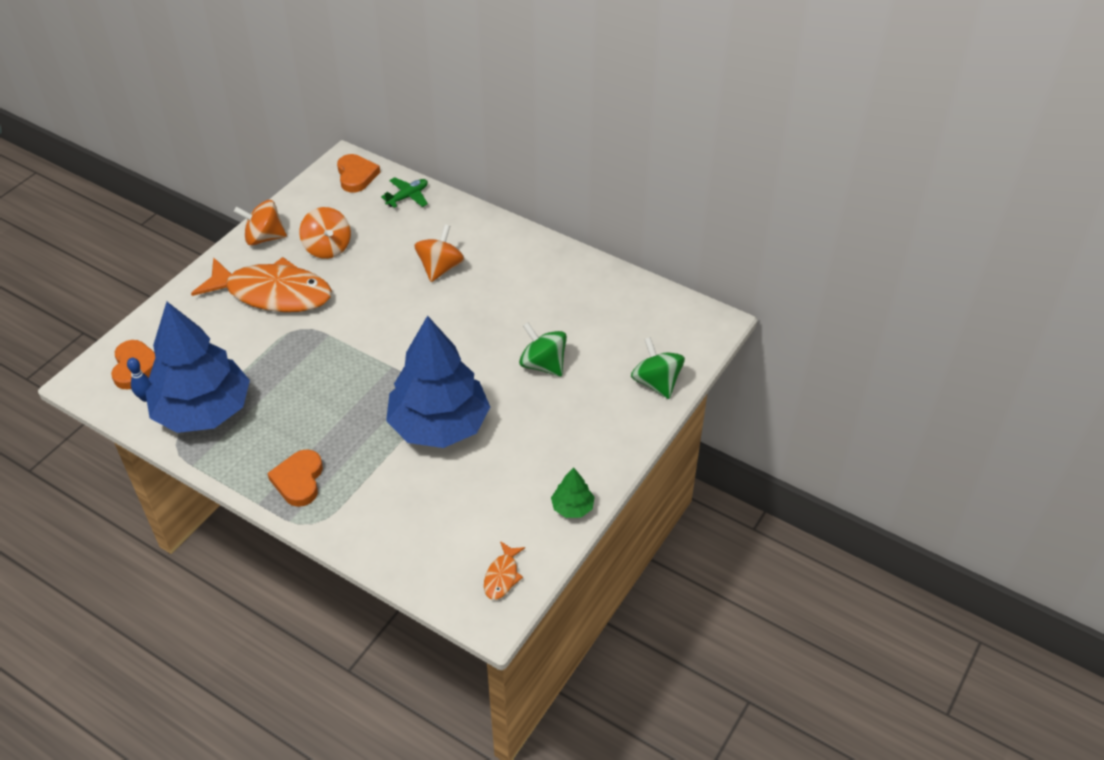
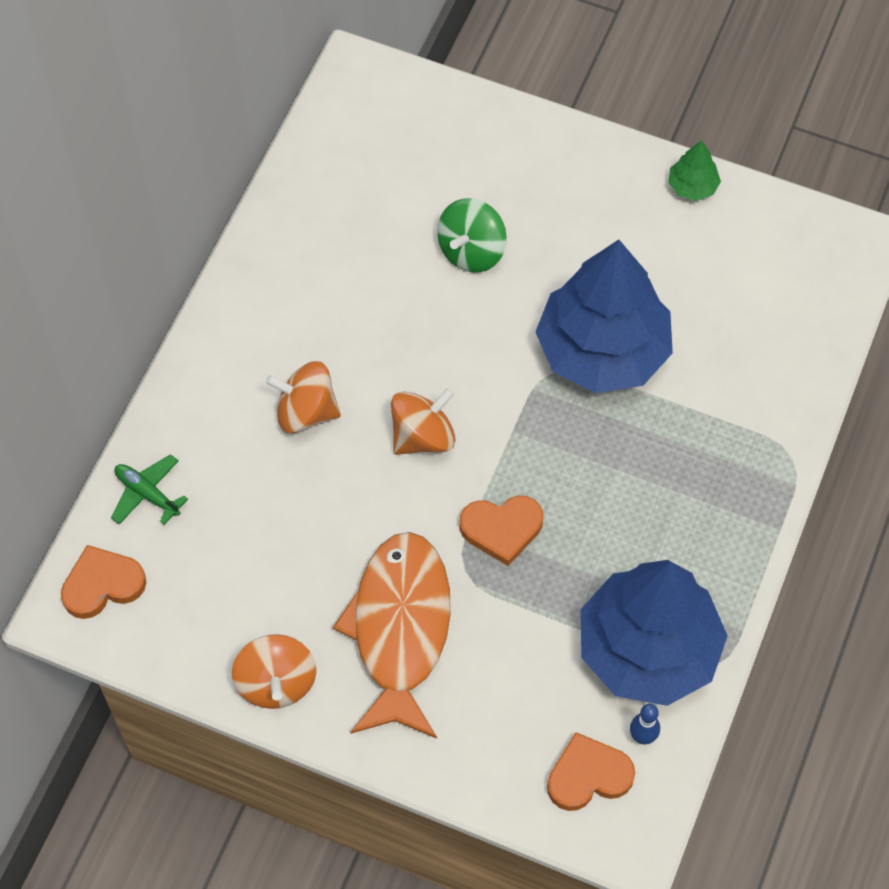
camera: 100 degrees left, 15 degrees up
(299, 480) = (732, 491): orange heart -> orange heart (502, 529)
(327, 248) = (285, 580): orange spinning top -> orange spinning top (423, 436)
(502, 576) = (807, 240): orange fish -> none
(656, 383) = (476, 123): green spinning top -> none

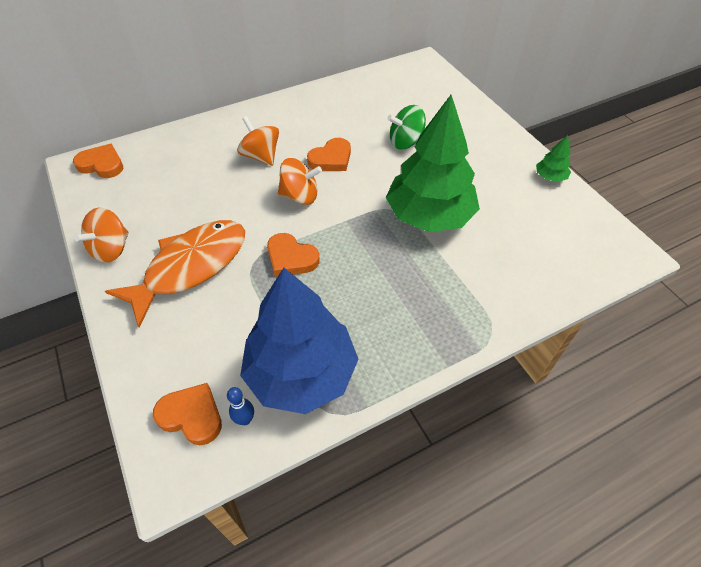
camera: 40 degrees right, 10 degrees down
(147, 494) = (162, 145): green plane -> none
(402, 349) = (331, 159): none -> orange heart
(602, 351) = (429, 215): blue tree -> green tree

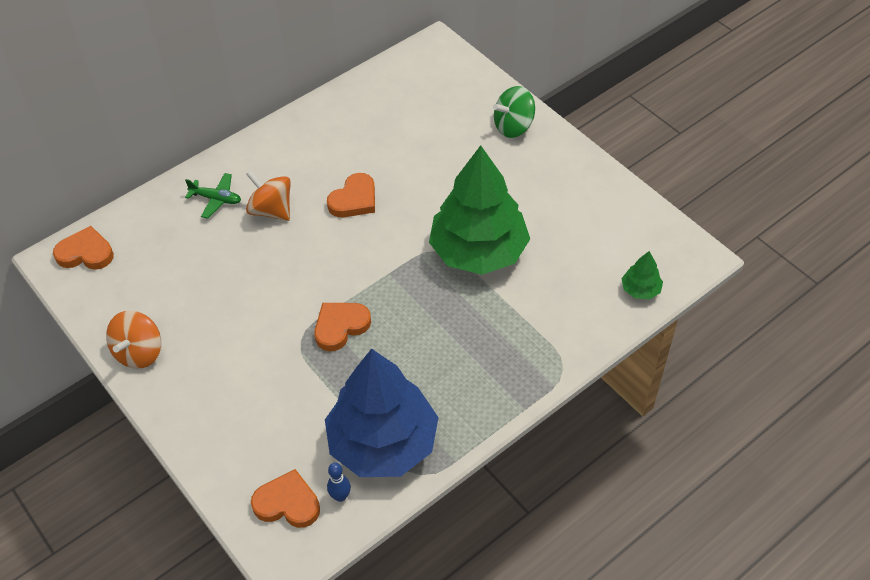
camera: 10 degrees left, 0 degrees up
(190, 267) = (235, 356): orange fish -> none
(219, 141) = (216, 199): none -> green plane
(291, 258) = (340, 327): orange heart -> orange heart turned 120 degrees clockwise
(300, 196) = (330, 252): orange spinning top -> none
(405, 142) = (435, 163): green spinning top -> green spinning top (513, 127)
(550, 177) = (602, 181): green tree -> green tree (640, 289)

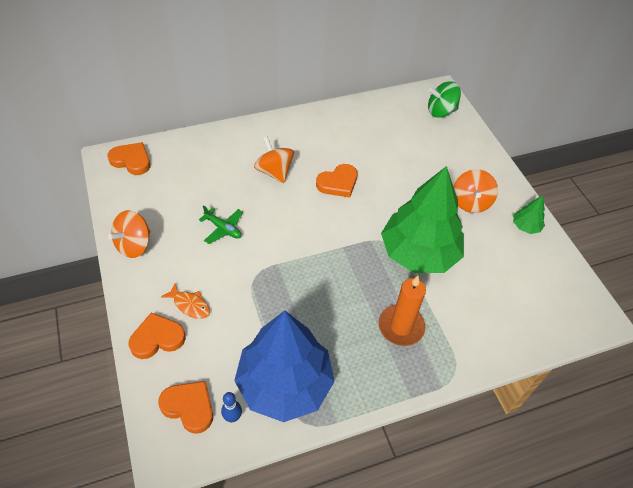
camera: 15 degrees right, 0 degrees up
(216, 199) = (238, 151): green plane -> green plane (223, 229)
(238, 397) = (190, 305): none -> orange fish
(340, 327) = (289, 276): orange heart -> orange heart (157, 338)
(487, 339) = (401, 326): none -> orange candle
(513, 127) = (479, 166): green spinning top -> green spinning top (441, 111)
(517, 173) = (470, 202): none -> orange spinning top
(640, 289) = (542, 329): green tree -> green tree (525, 226)

